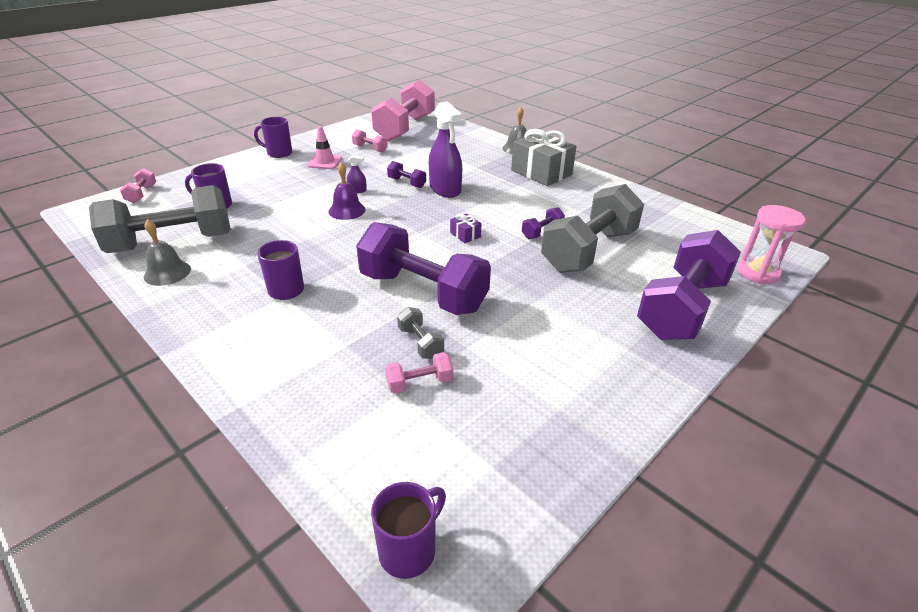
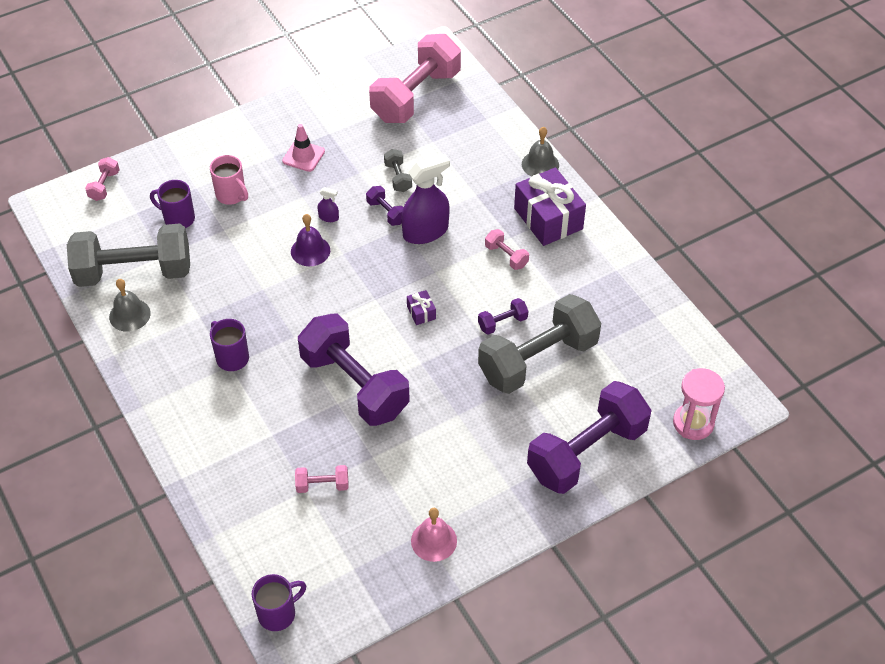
camera: 15 degrees right, 15 degrees up
(265, 187) = (231, 195): none -> pink mug
(278, 153) = (254, 129): purple mug -> none
(370, 149) = (361, 136): pink dumbbell -> pink dumbbell (506, 256)
(420, 343) = (335, 444): grey dumbbell -> grey dumbbell (398, 177)
(445, 189) = (425, 231): purple spray bottle -> purple spray bottle turned 105 degrees counterclockwise
(541, 172) = (548, 218): grey gift -> purple gift
(576, 415) = (434, 540): none -> pink bell

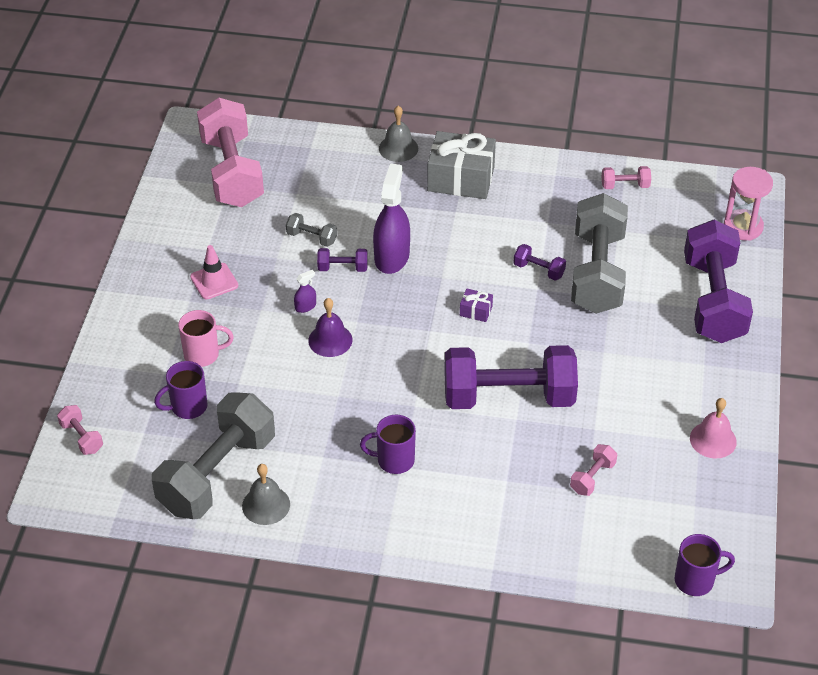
camera: 50 degrees left, 5 degrees down
(278, 613) = (695, 580): purple mug -> purple mug turned 75 degrees clockwise
(502, 323) = (539, 270): purple dumbbell -> purple dumbbell turned 75 degrees counterclockwise
(506, 256) = (472, 226): pink dumbbell -> pink dumbbell (625, 186)
(548, 218) = (461, 179): purple gift -> grey gift

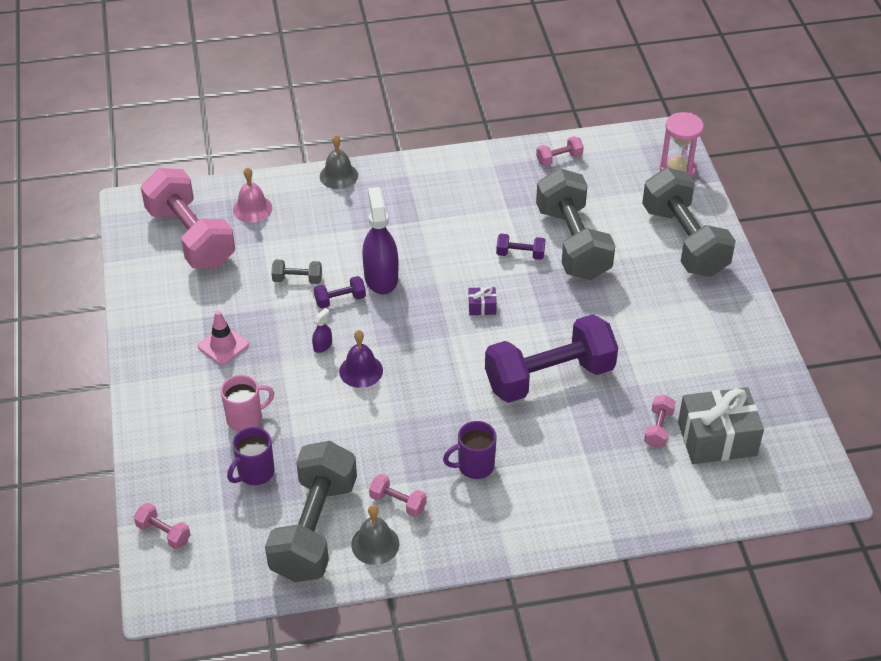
camera: 20 degrees left, 0 degrees up
(305, 473) = (398, 502): none -> pink dumbbell
(461, 179) = (410, 189): grey gift -> grey gift (717, 439)
(695, 580) = (791, 494): purple mug -> none
(713, 300) = (684, 241): purple dumbbell -> grey dumbbell
(713, 440) = (744, 364): pink bell -> pink bell (252, 208)

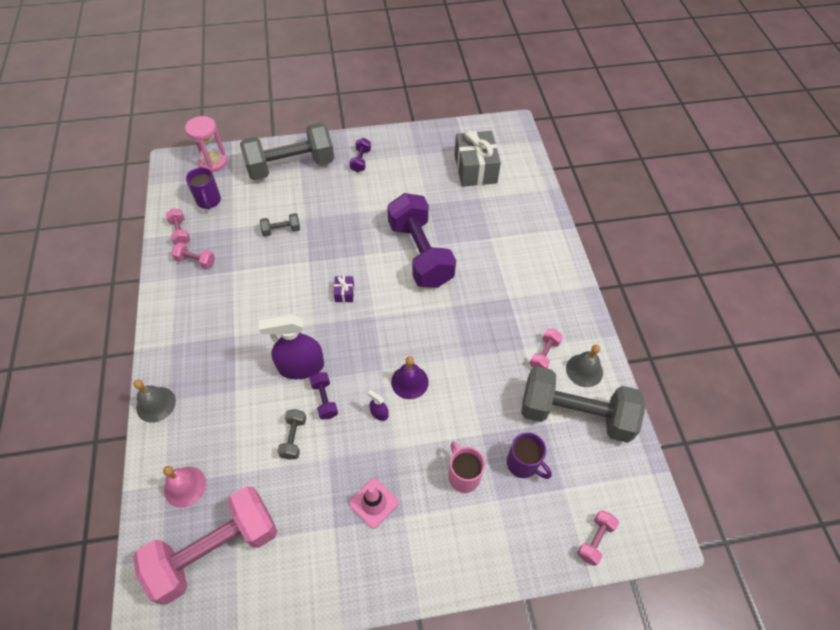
camera: 90 degrees left, 10 degrees up
(474, 466) = (506, 304): purple mug -> purple mug (209, 201)
(520, 254) = (288, 265): purple dumbbell -> purple dumbbell (360, 161)
(573, 243) = (281, 230): grey dumbbell -> grey dumbbell, size x0.41
(658, 429) = (468, 197): pink dumbbell -> pink dumbbell (196, 261)

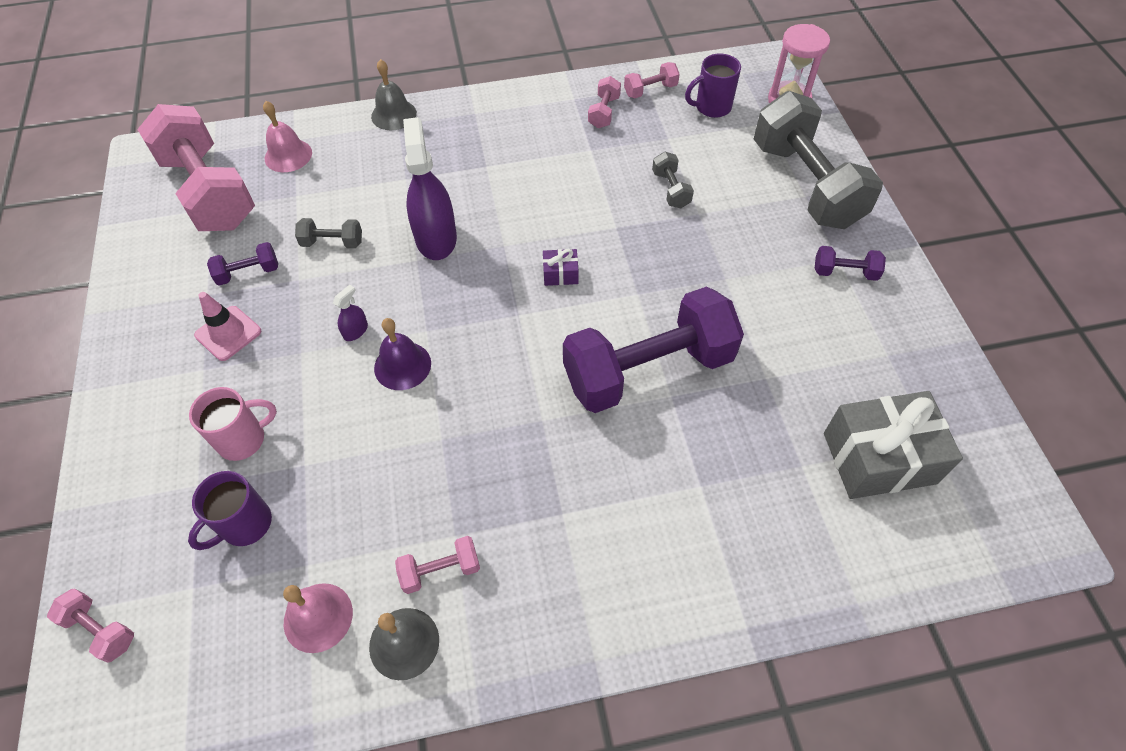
camera: 90 degrees right, 0 degrees up
(325, 400) = (383, 268): purple dumbbell -> purple dumbbell (248, 273)
(544, 354) = (440, 570): pink dumbbell -> pink dumbbell turned 45 degrees counterclockwise
(575, 414) = (318, 617): grey dumbbell -> pink bell

